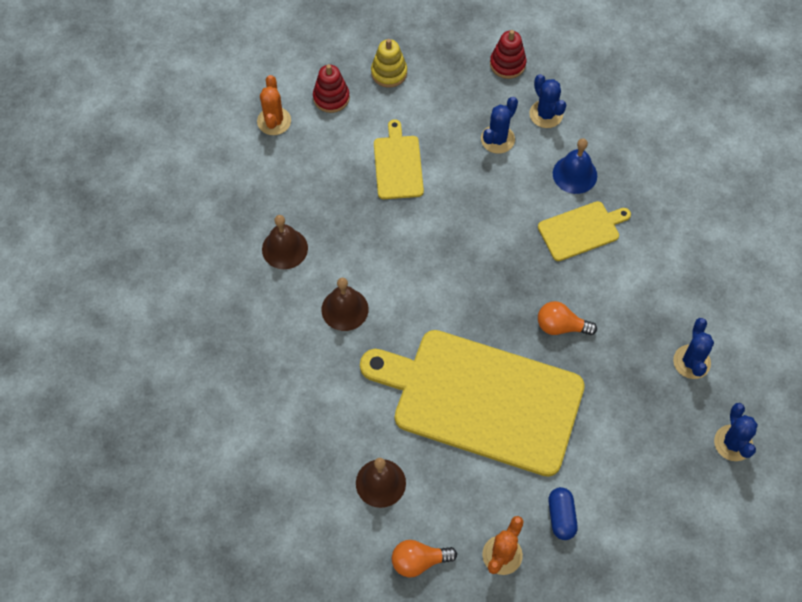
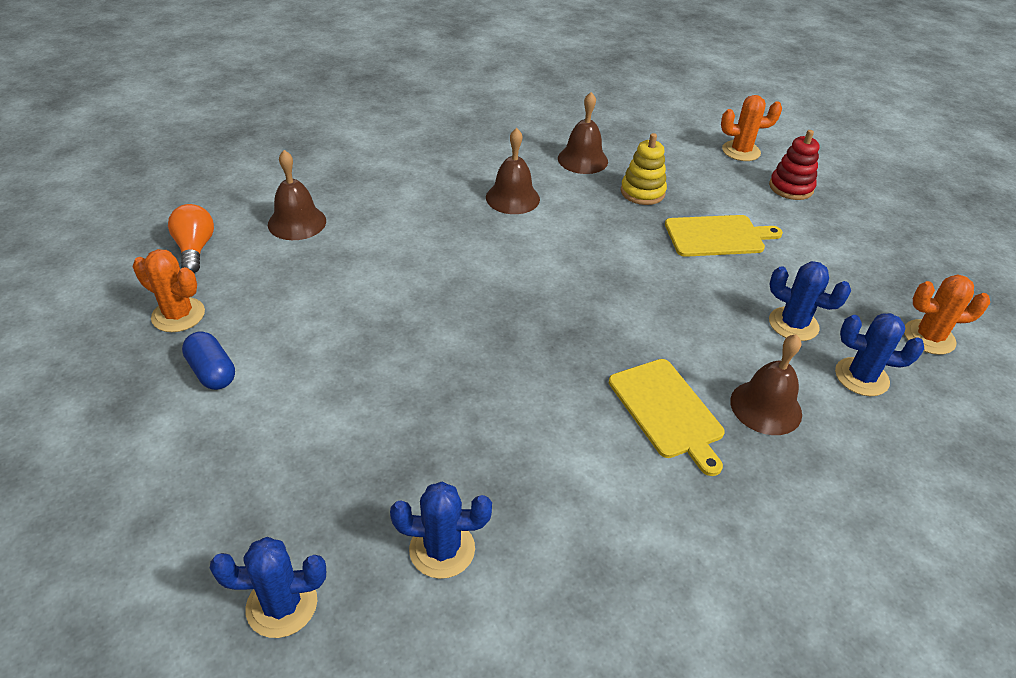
camera: 85 degrees right, 20 degrees down
(389, 73) = (850, 230): yellow stacking toy -> yellow stacking toy (642, 192)
(481, 399) = (392, 301): yellow cutting board -> none
(507, 64) = (929, 337): red stacking toy -> orange cactus
(546, 114) = (861, 377): blue cactus -> blue cactus turned 45 degrees clockwise
(561, 326) = (501, 382): orange light bulb -> none
(561, 517) = (212, 372): blue capsule -> blue capsule turned 60 degrees clockwise
(574, 174) = (766, 407): blue bell -> brown bell

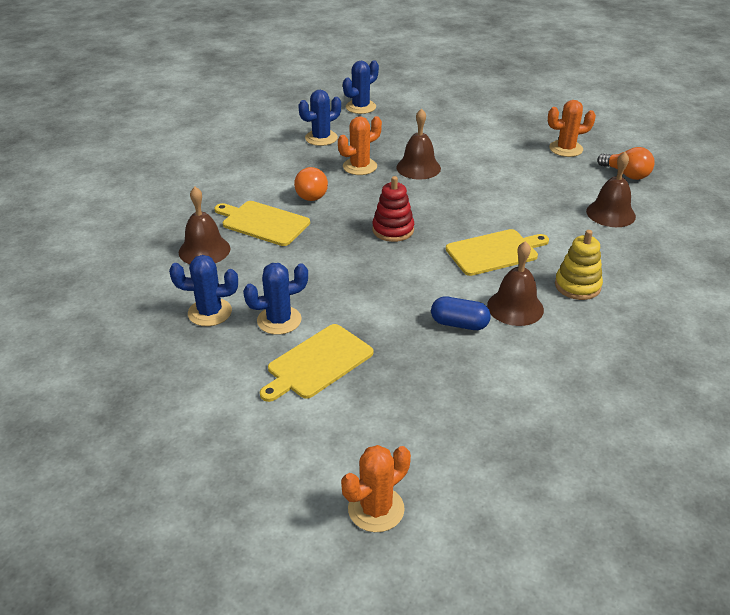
camera: 145 degrees right, 5 degrees down
(212, 372) = (506, 140): blue capsule -> blue capsule (459, 324)
(460, 244) = (495, 252): none -> yellow cutting board
(567, 426) = (311, 194): none -> orange light bulb
(582, 159) = (516, 385): brown bell -> brown bell (418, 168)
(642, 192) = (423, 376): yellow stacking toy -> yellow stacking toy (577, 286)
(791, 187) = (283, 476): red stacking toy -> red stacking toy (393, 230)
(861, 377) = (144, 297): blue cactus -> blue cactus (279, 320)
(929, 337) = (93, 355): orange cactus -> orange cactus (360, 166)

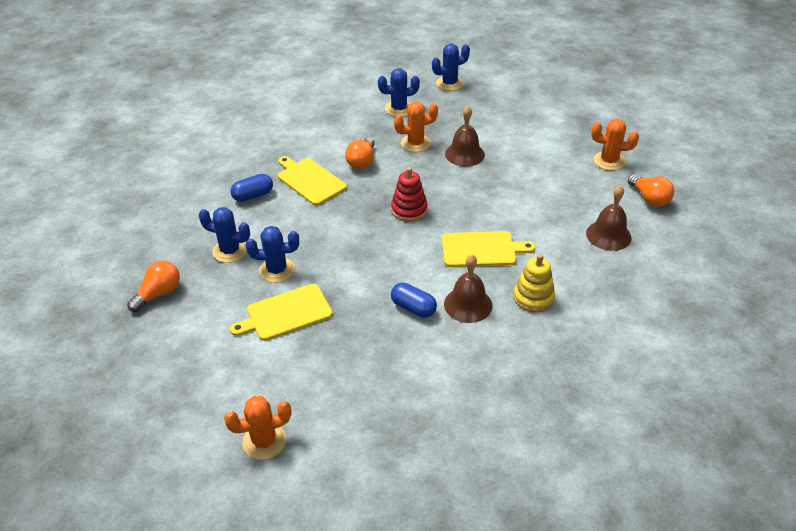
camera: 20 degrees right, 5 degrees up
(145, 378) = (159, 293): none -> orange light bulb
(204, 250) = (253, 195): brown bell -> blue capsule

